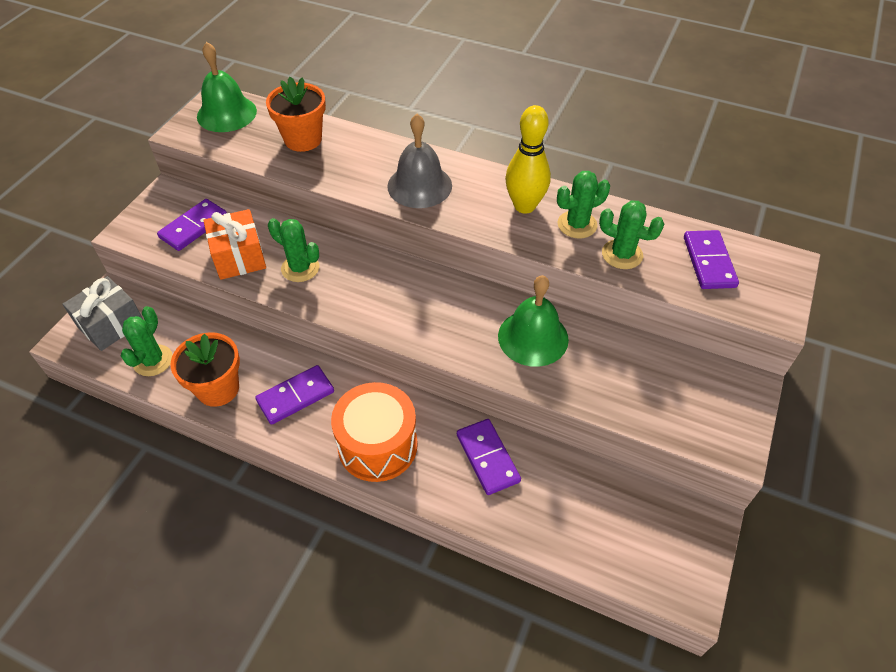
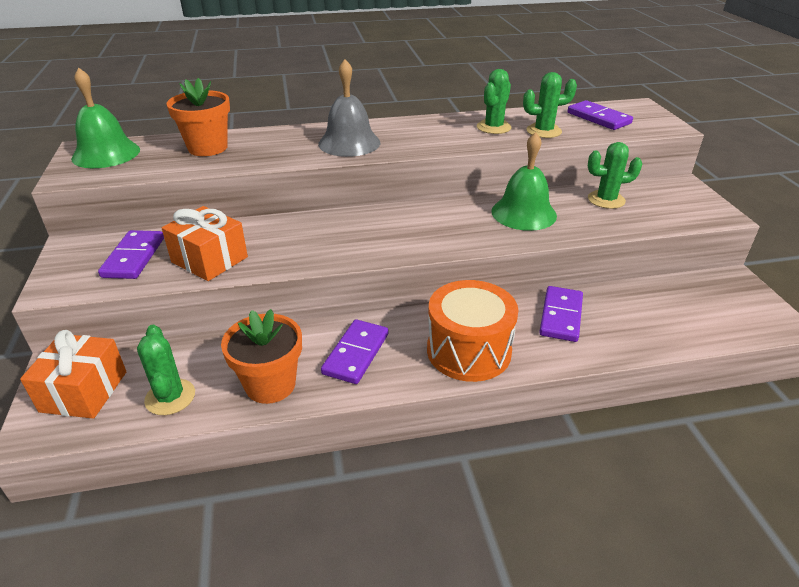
camera: 35 degrees left, 15 degrees down
(111, 324) = (84, 391): grey gift -> orange gift
(300, 268) = (281, 245): green cactus -> green cactus (606, 200)
(487, 458) = (560, 316): purple domino -> purple domino turned 75 degrees clockwise
(524, 206) = (444, 129): yellow bowling pin -> none

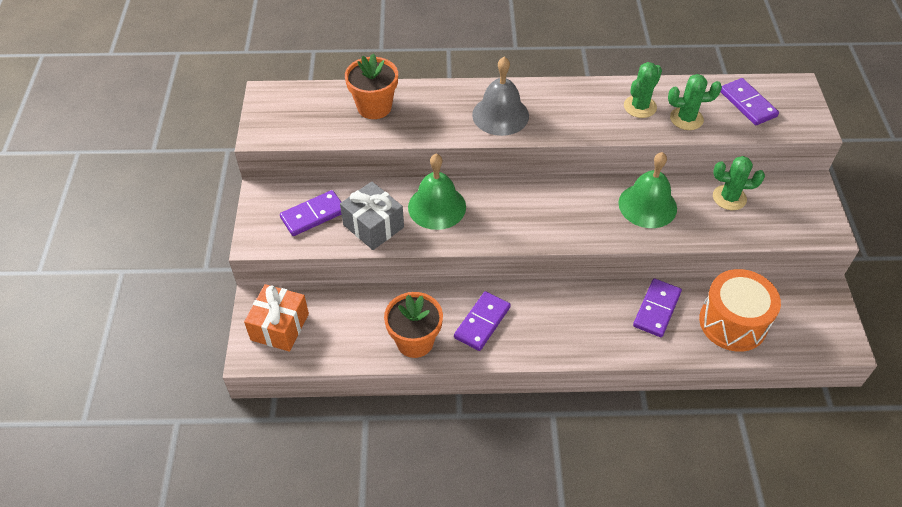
camera: 10 degrees right, 15 degrees up
(106, 154) = (287, 105): green bell -> green bell (437, 207)
(134, 257) = (313, 215): purple domino -> purple domino turned 45 degrees clockwise
(170, 397) = (342, 341): green cactus -> none
(209, 259) = (373, 226): orange gift -> grey gift
(469, 351) = (571, 333): orange drum -> orange drum (733, 322)

